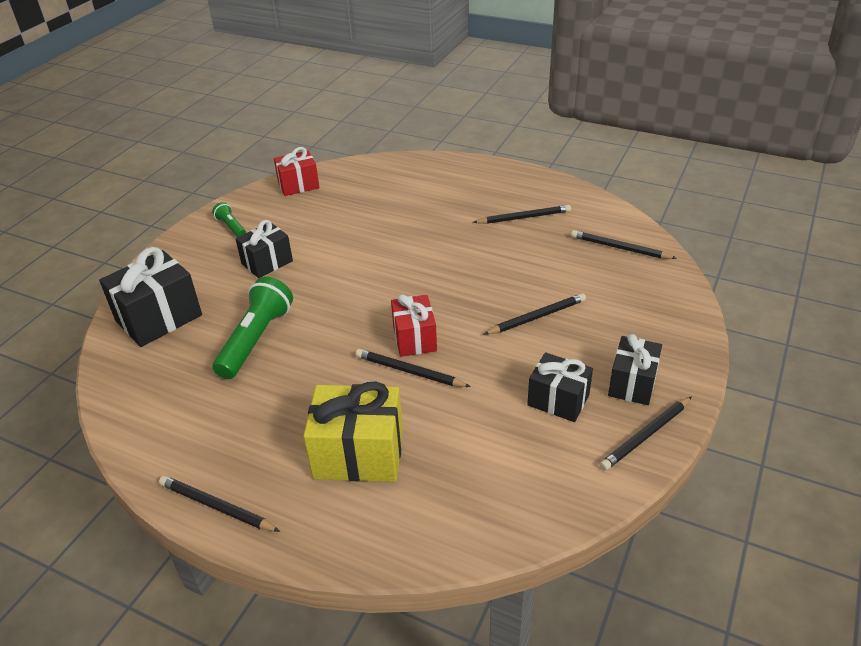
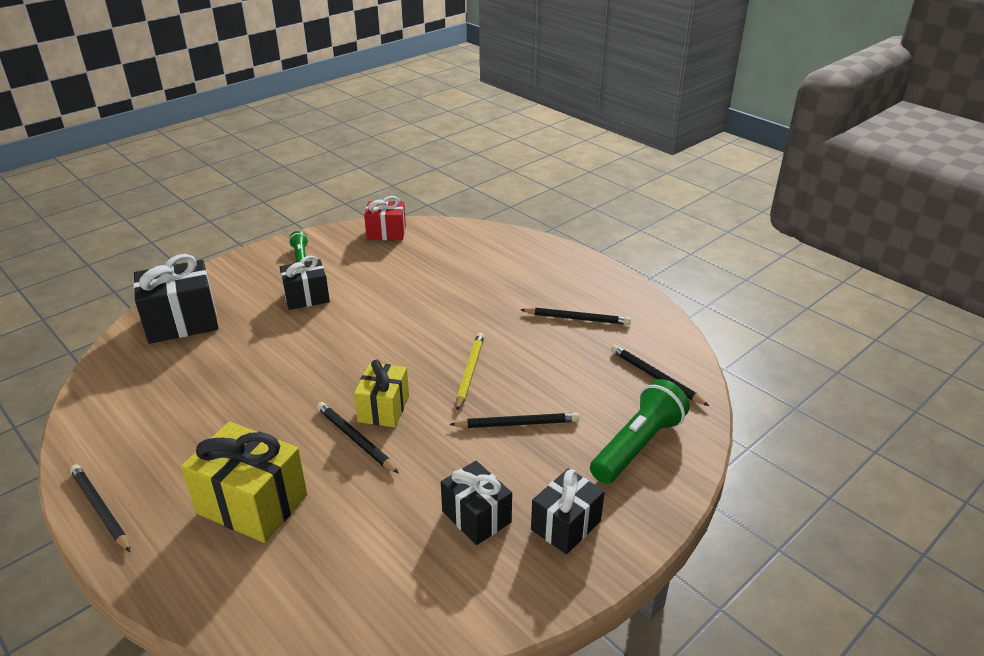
camera: 20 degrees right, 5 degrees down
(256, 339) = (245, 366): green flashlight -> green flashlight (637, 446)
(414, 338) = (383, 408): red gift -> yellow gift
(466, 286) = (470, 372): none -> yellow pencil
(646, 435) = (540, 586): black pencil -> none

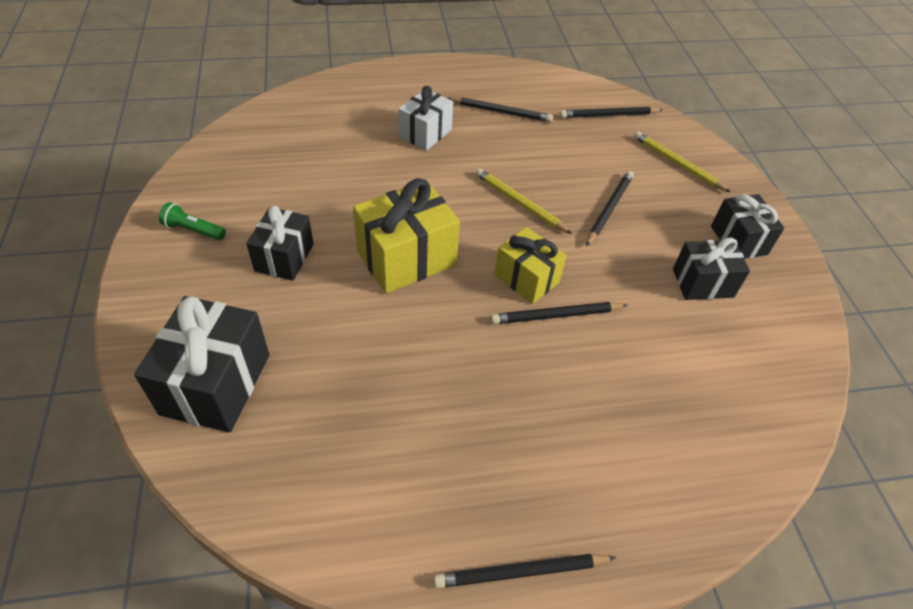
camera: 60 degrees left, 15 degrees up
(252, 504) = (597, 427): yellow gift -> yellow gift (406, 258)
(386, 233) = (228, 150): red gift -> none
(501, 295) = (425, 133): none -> white gift
(577, 319) = (501, 112): black pencil -> black pencil turned 60 degrees clockwise
(637, 446) = (677, 164): green flashlight -> yellow pencil

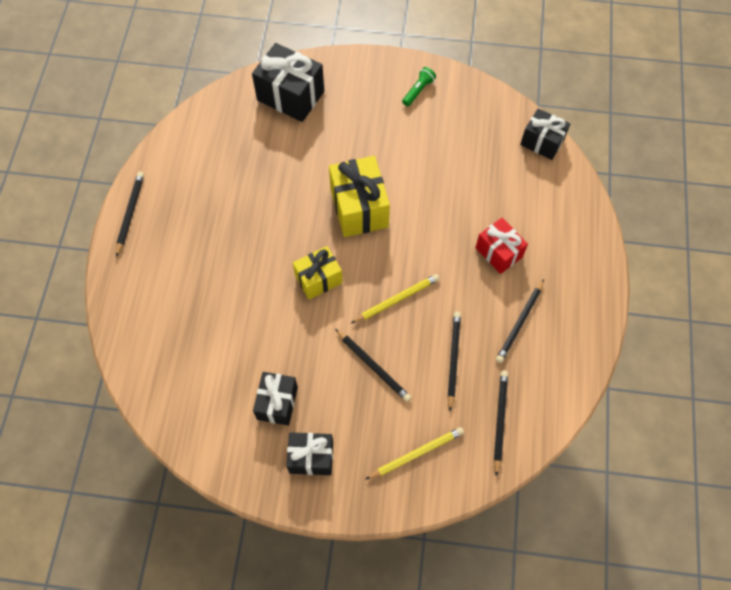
camera: 110 degrees right, 15 degrees up
(284, 257) = (379, 137): black gift -> black gift (542, 142)
(425, 133) = (498, 252): white gift -> red gift
(556, 315) = (280, 287): black pencil -> black pencil (453, 359)

